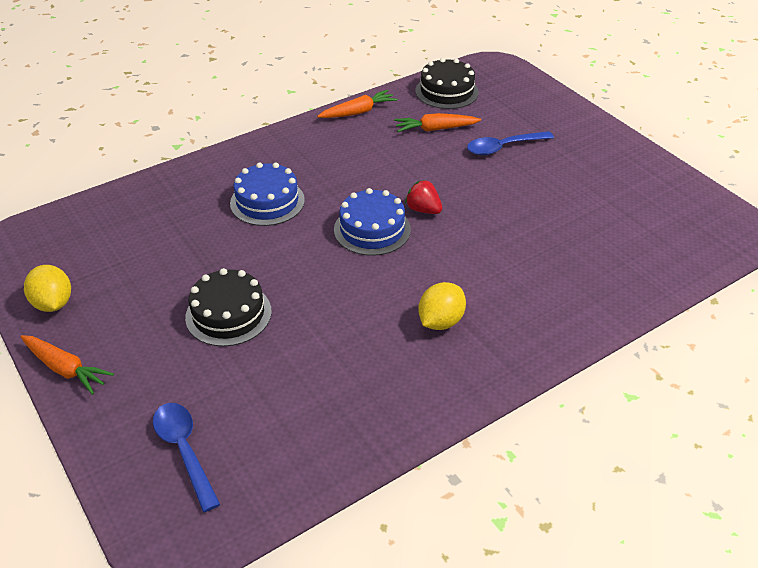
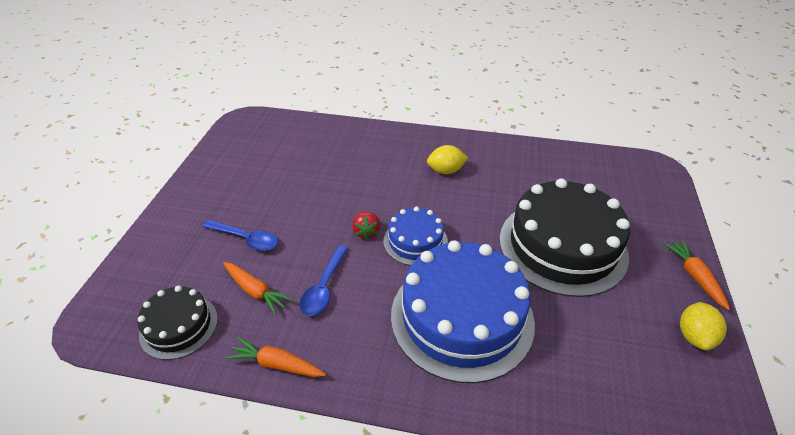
camera: 135 degrees left, 0 degrees up
(184, 450) = (633, 194): blue spoon -> blue spoon (324, 287)
(228, 314) = (562, 246): black cake -> black cake, size x1.93
(267, 201) = (462, 317): blue cake -> blue cake, size x1.93

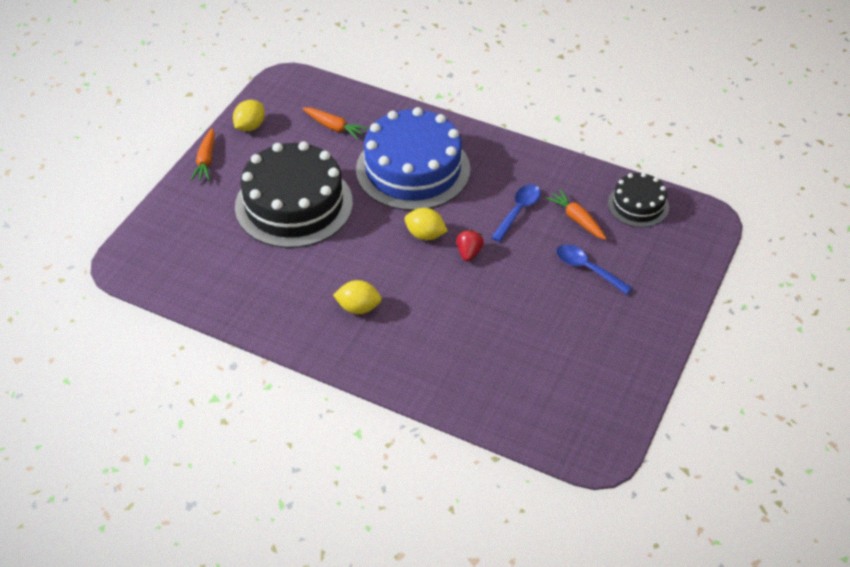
camera: 165 degrees left, 5 degrees up
(276, 364) = (560, 167): orange carrot -> orange carrot (334, 127)
(415, 241) = (425, 235): blue cake -> yellow lemon

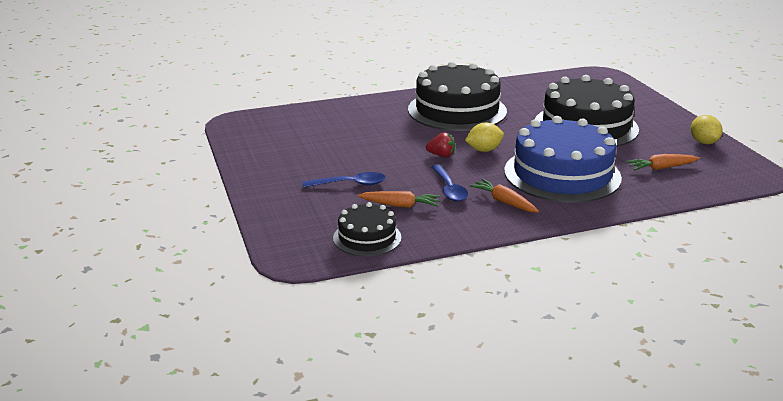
camera: 135 degrees right, 20 degrees down
(206, 161) = (678, 118): orange carrot -> orange carrot (504, 202)
(358, 308) = (457, 110): yellow lemon -> black cake
(469, 253) = (441, 155): red strawberry -> red strawberry turned 45 degrees counterclockwise

